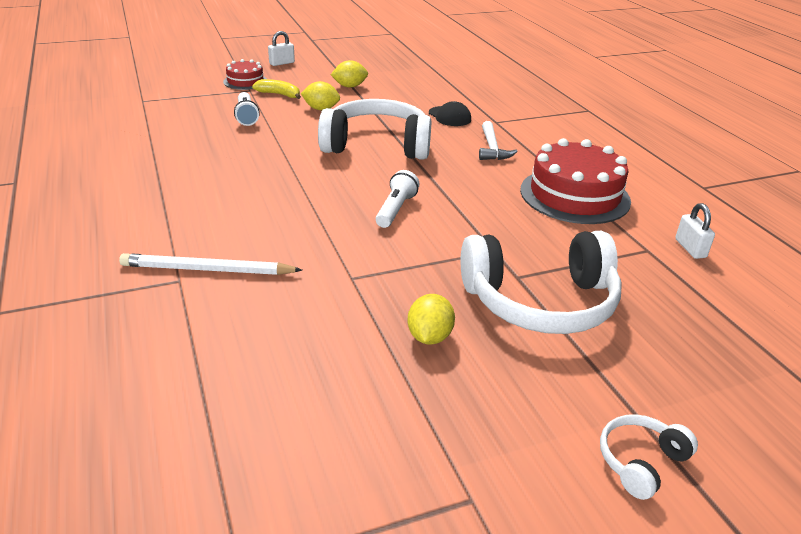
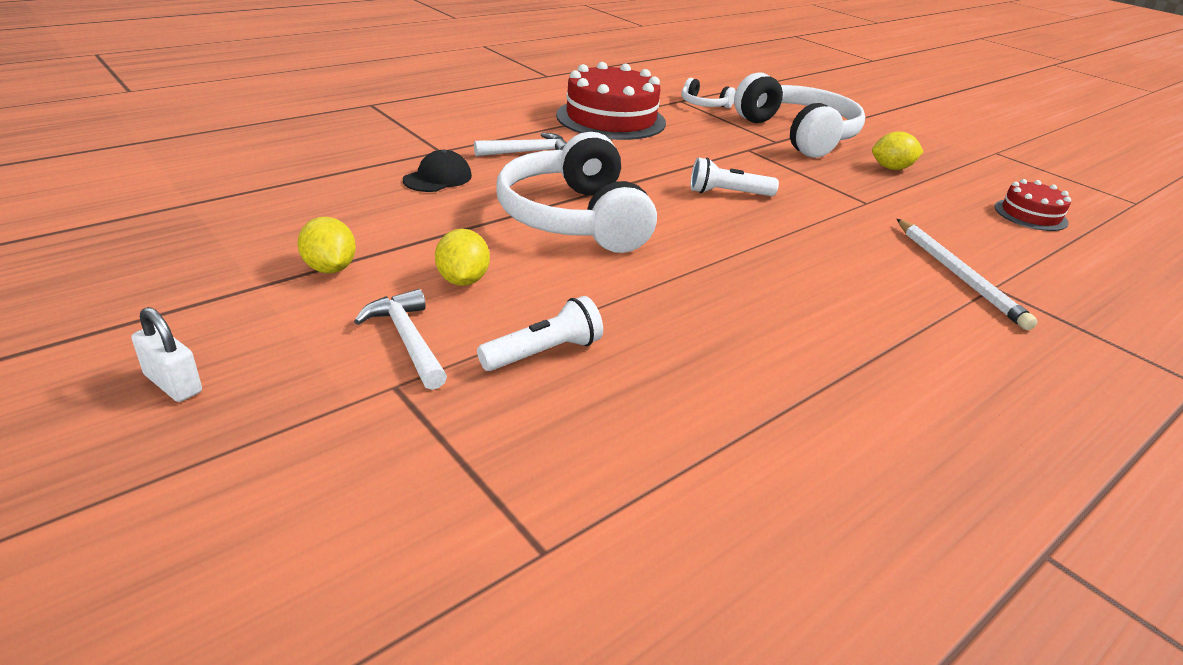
camera: 110 degrees left, 0 degrees up
(245, 81) = (335, 408): red cake -> red cake (1030, 215)
(279, 94) = (407, 340): yellow banana -> white hammer
(641, 462) = (905, 116): white headphones -> white headphones (704, 105)
(690, 248) = (662, 89): white padlock -> none

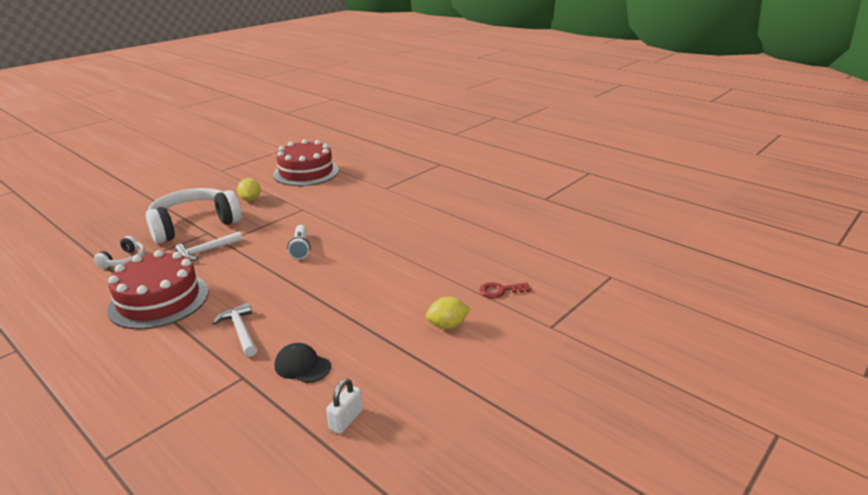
camera: 95 degrees left, 5 degrees down
(173, 383) = (597, 398): white padlock -> white padlock (346, 420)
(330, 268) = (458, 379): yellow lemon -> none
(407, 340) = (514, 331): white hammer -> white hammer (206, 251)
(543, 353) = (500, 290): white flashlight -> red key
(575, 218) = (353, 297): white headphones -> none
(958, 275) = (377, 194): white pencil -> none
(1030, 215) = (306, 172): red cake -> red cake, size x1.90

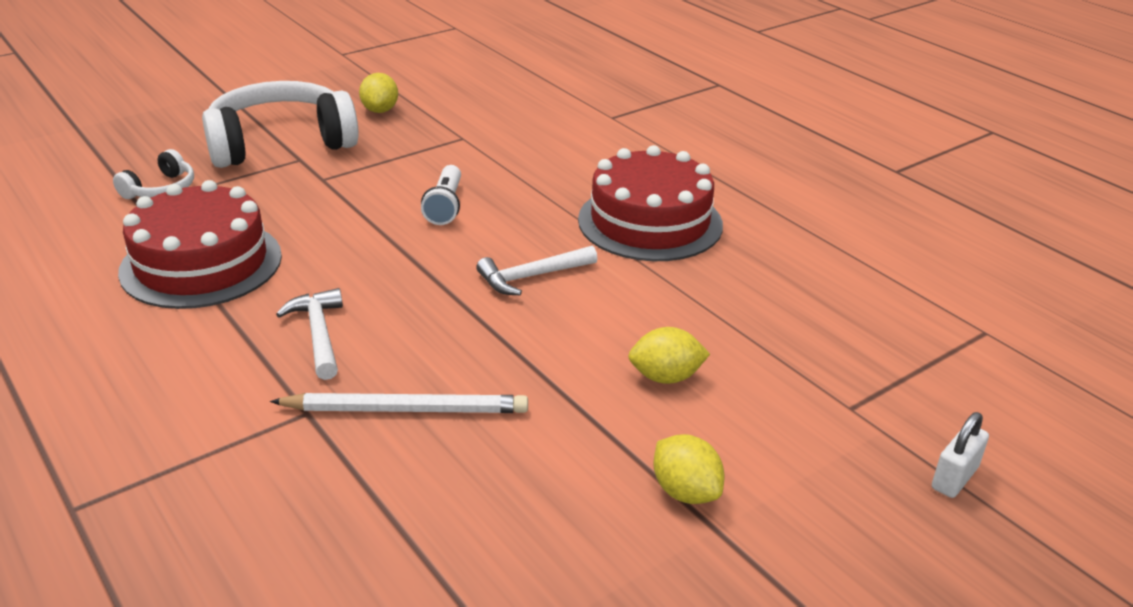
camera: 10 degrees right, 5 degrees up
(206, 251) = (291, 190): white hammer -> white hammer (532, 277)
(302, 366) = (406, 409): black cap -> white pencil
(306, 172) = (482, 73): red cake -> red cake (650, 222)
(346, 420) = (458, 512): white padlock -> white padlock (954, 478)
(473, 387) = (685, 492): none -> yellow lemon
(500, 290) = (774, 328): red key -> none

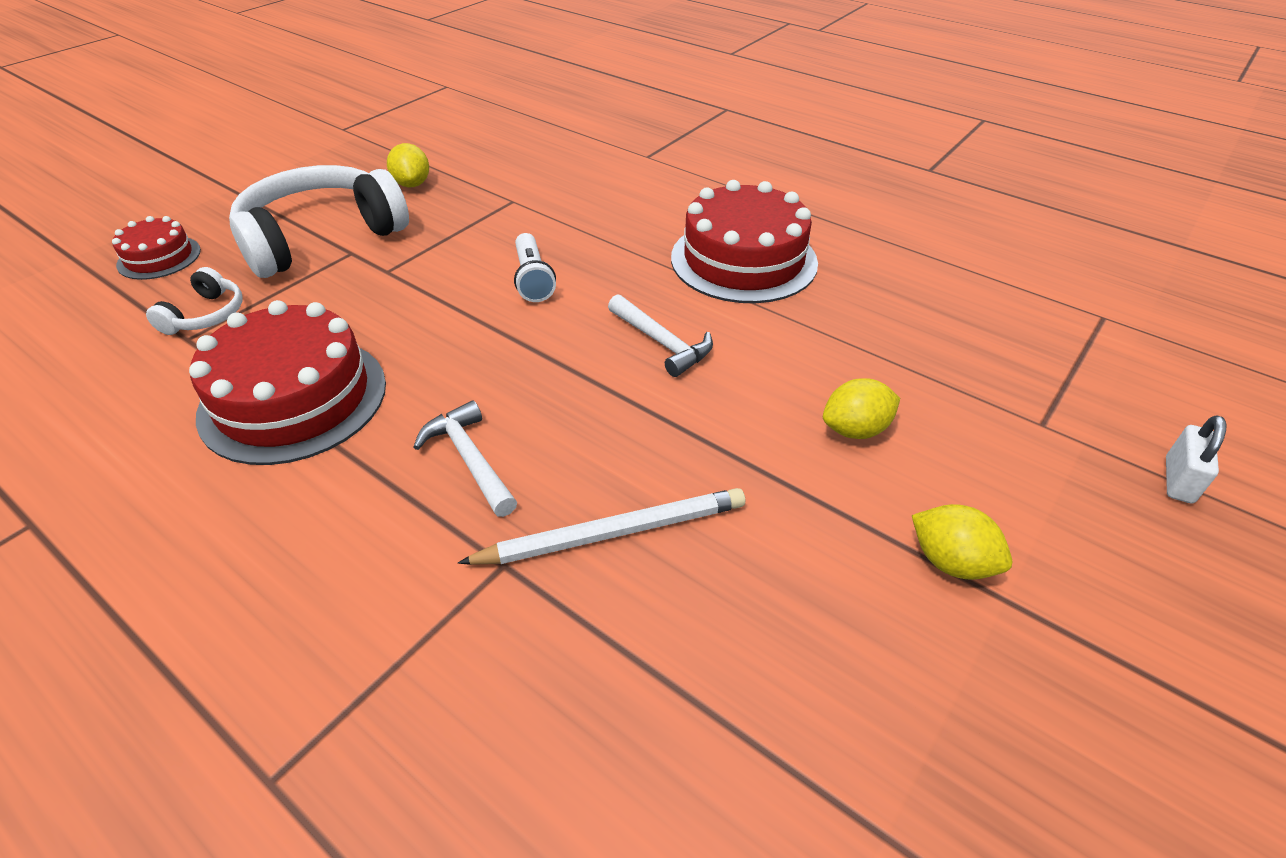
camera: 15 degrees left, 10 degrees up
(143, 138) = (159, 257): none -> red cake
(532, 277) = (662, 343): white hammer -> white hammer turned 90 degrees counterclockwise

